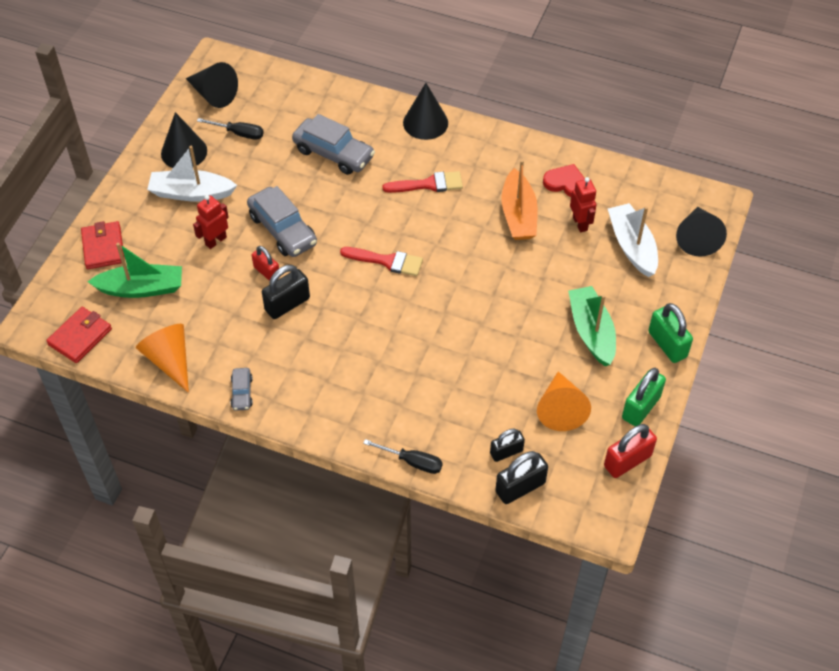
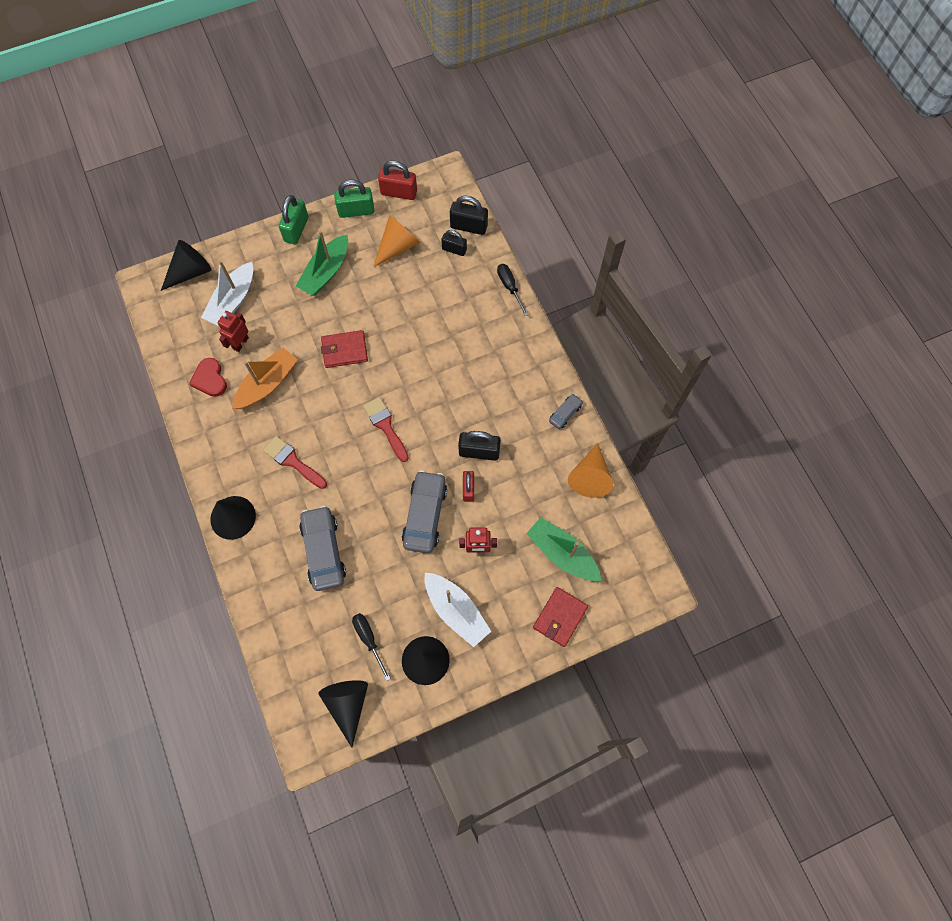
camera: 135 degrees left, 15 degrees up
(80, 337) = (634, 549): red wallet -> red wallet (344, 350)

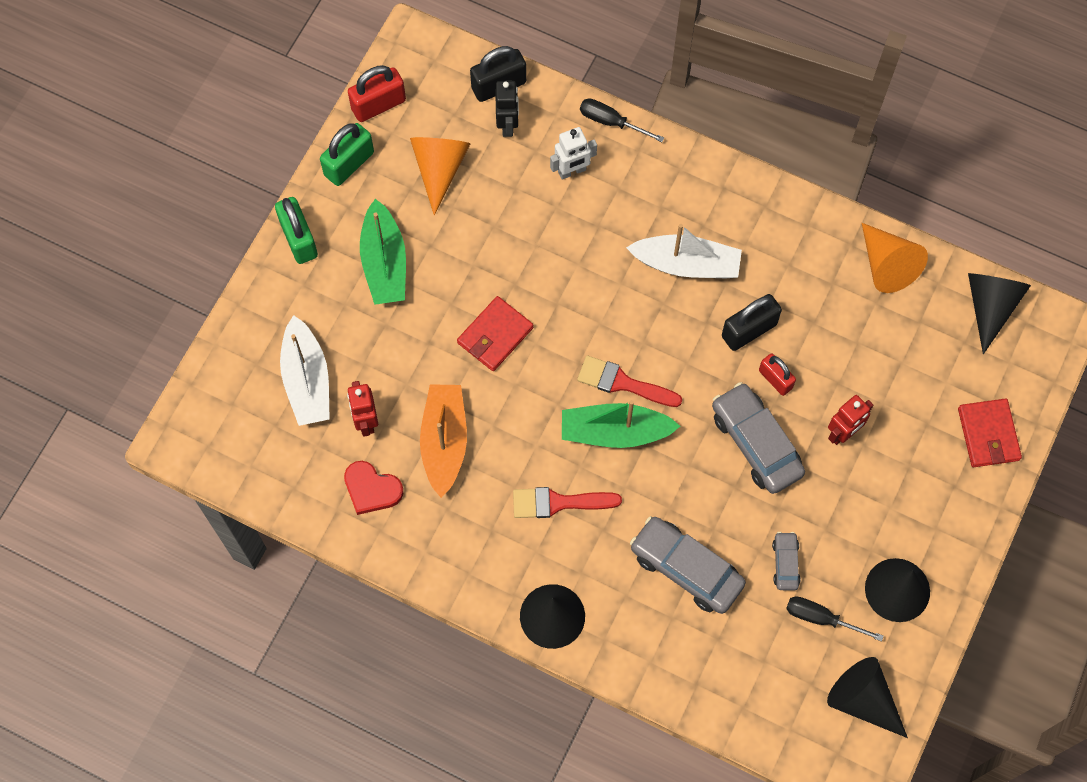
camera: 40 degrees left, 0 degrees up
(190, 272) = (220, 386): black cone -> black cone (990, 306)
(454, 249) = (508, 125): black padlock -> black robot
(456, 611) = (881, 515): white boat -> white boat (686, 264)
(465, 297) = (572, 171): none -> white robot
(562, 553) = (931, 368): green boat -> green boat (615, 432)
(565, 413) = (800, 217): grey car -> grey car (785, 563)

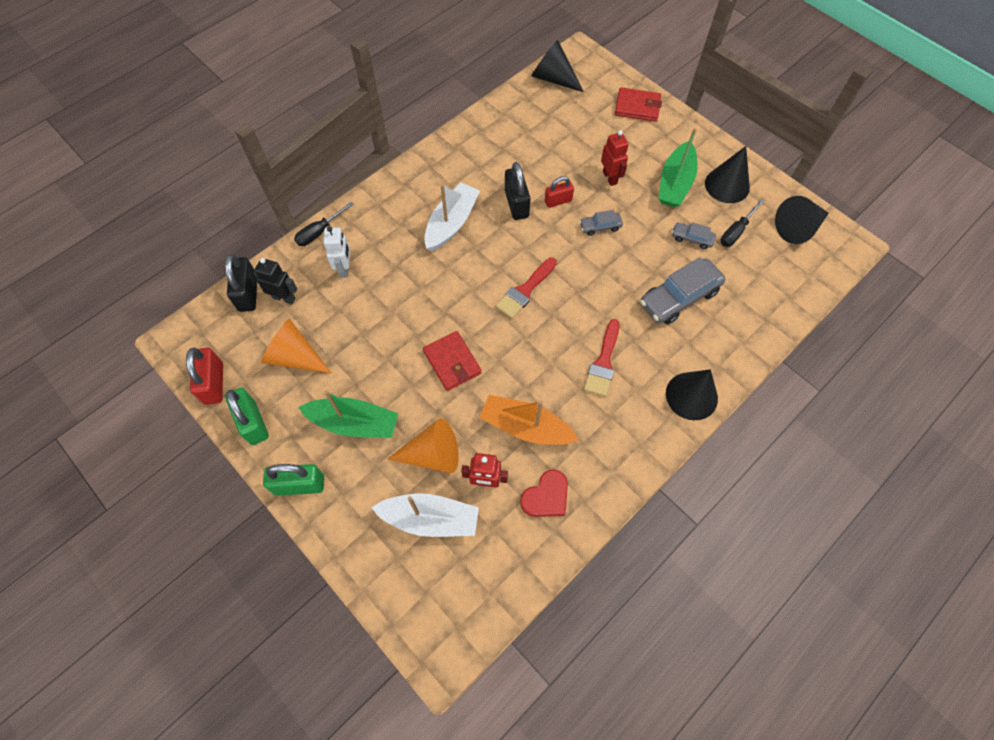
camera: 70 degrees left, 5 degrees down
(615, 432) = (560, 308): green boat -> green boat (675, 183)
(756, 443) = (600, 227): grey car -> grey car, size x0.50
(887, 265) = (503, 117): orange cone -> orange cone (432, 454)

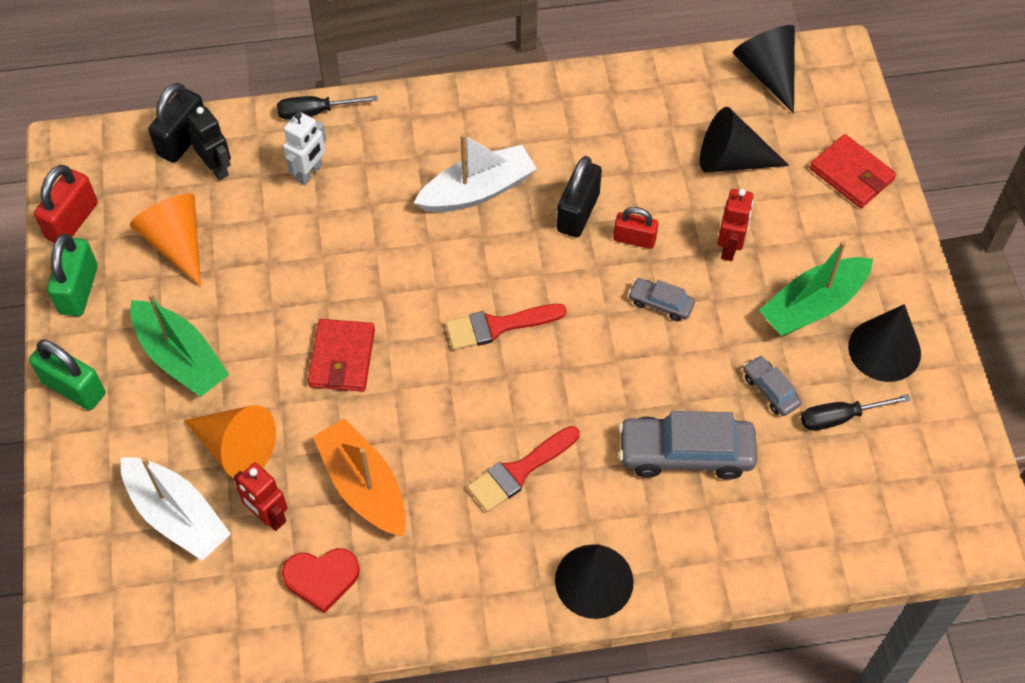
camera: 35 degrees right, 5 degrees down
(798, 228) = (934, 465): black cone -> black cone (731, 160)

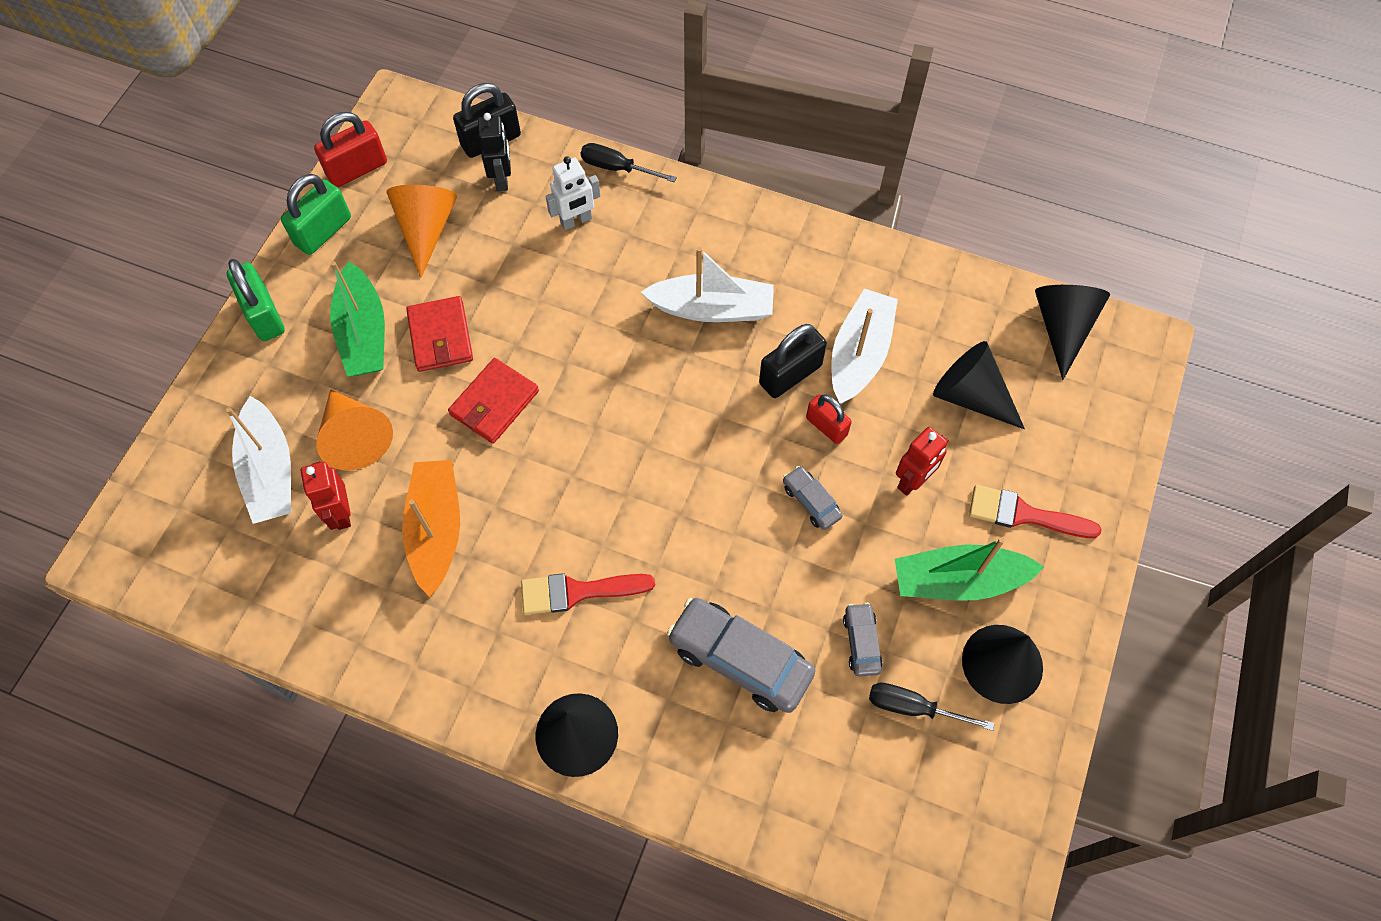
camera: 30 degrees right, 5 degrees up
(321, 578) = (347, 594): red heart -> none
(497, 326) = (647, 445): red brush -> red brush (1024, 514)
(623, 169) = (859, 354): none -> white boat
(851, 174) = (1083, 469): red wallet -> red wallet (441, 336)

